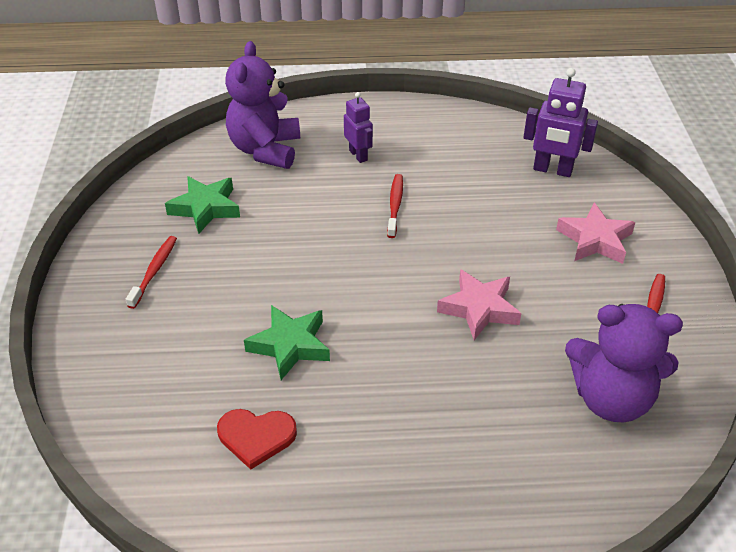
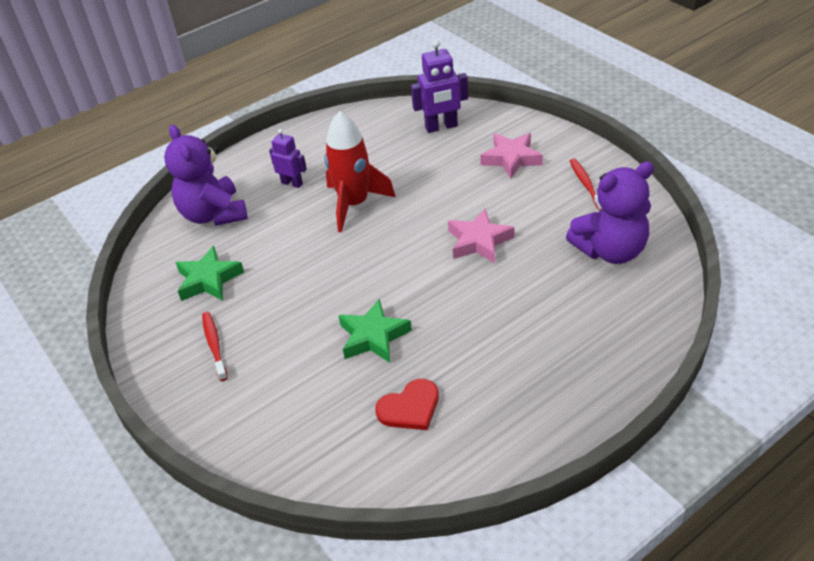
camera: 30 degrees left, 0 degrees up
(395, 205) = (354, 204): red toothbrush -> red rocket

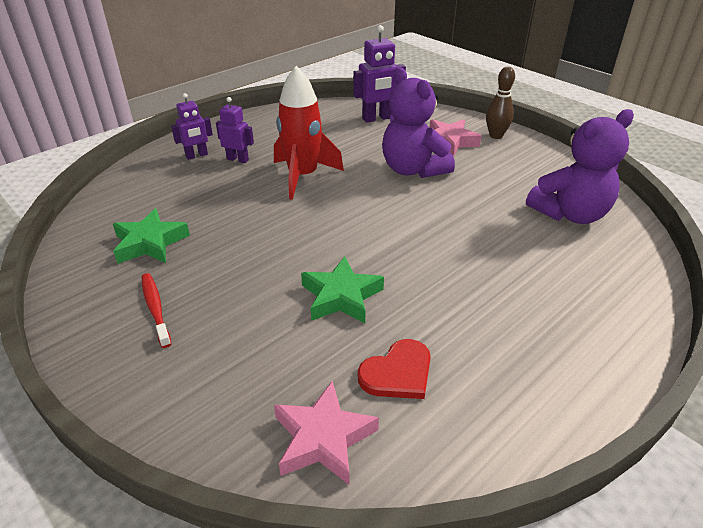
camera: 10 degrees left, 5 degrees down
(213, 214) = (156, 185): purple teddy bear -> purple teddy bear (413, 169)
(252, 178) = (197, 155): none -> purple robot
(479, 241) = (436, 207): pink star -> pink star (323, 438)
(563, 150) = (496, 136): none -> brown bowling pin
(586, 184) = (526, 161): red toothbrush -> none

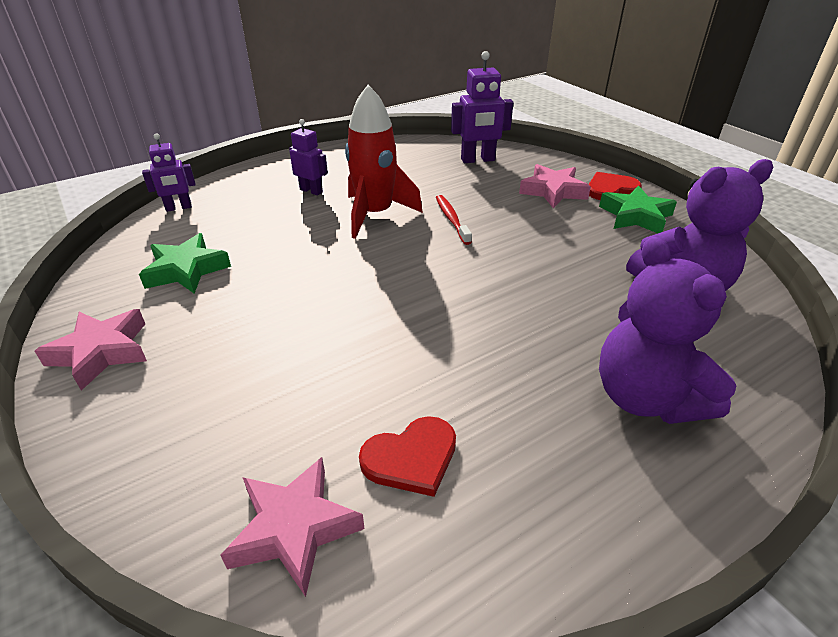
camera: 10 degrees right, 0 degrees up
(101, 323) = (101, 352): none -> pink star
(155, 308) = (163, 343): red toothbrush -> red toothbrush (451, 219)
(197, 155) = (270, 183): purple robot -> purple robot (178, 208)
(341, 296) = (373, 355): green star -> green star (635, 216)
(413, 169) = (502, 218): purple teddy bear -> purple teddy bear (646, 398)
(496, 136) = (610, 189): brown bowling pin -> red heart

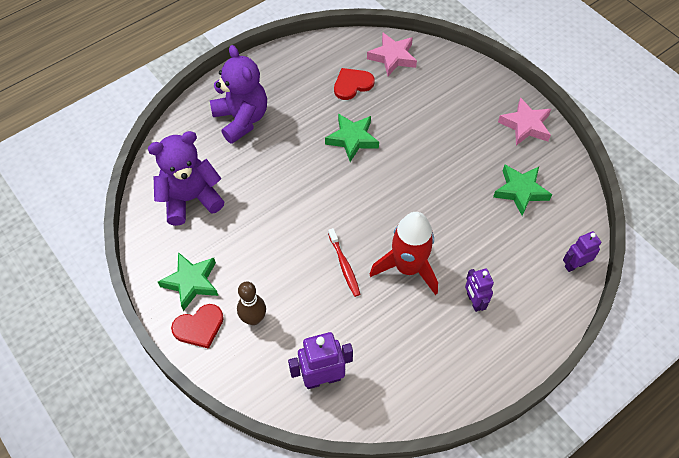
camera: 175 degrees right, 20 degrees up
(311, 191) = (474, 301): purple robot -> purple robot turned 45 degrees clockwise
(425, 350) = (352, 139): none -> green star
(553, 191) = (253, 318): pink star -> brown bowling pin

